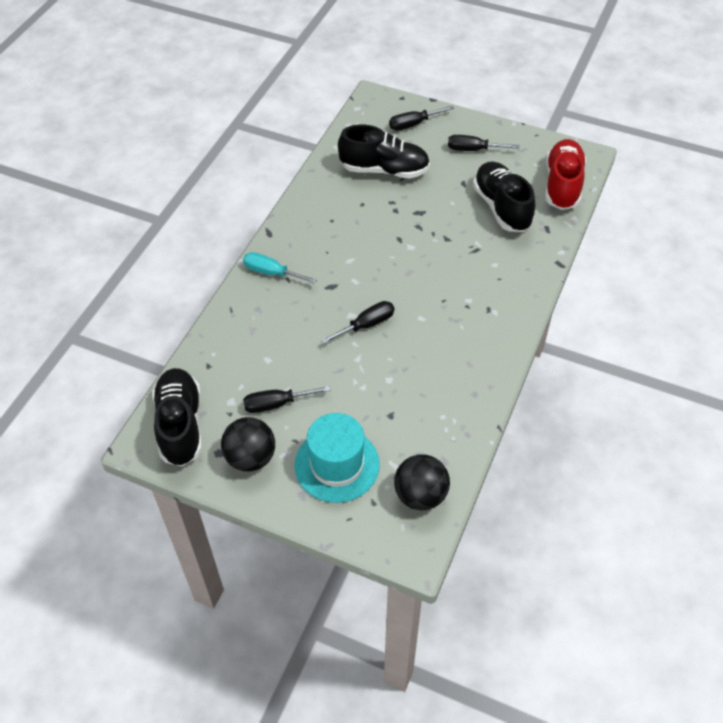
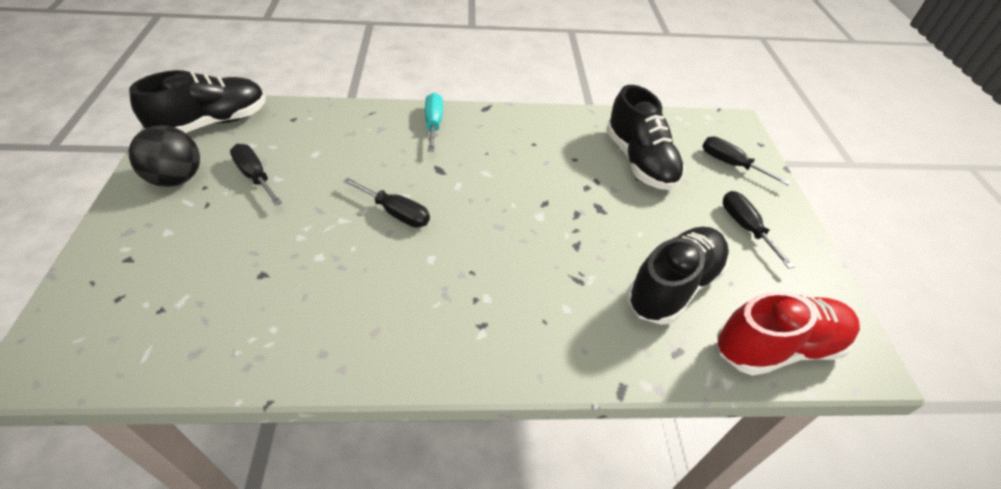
camera: 60 degrees right, 5 degrees down
(337, 465) = (175, 248): turquoise hat -> none
(420, 495) = (131, 343): black ball -> none

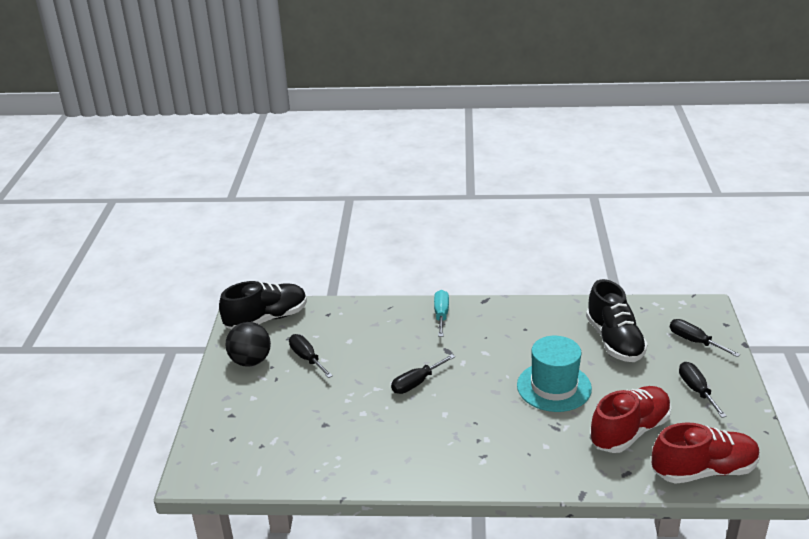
camera: 10 degrees right, 15 degrees down
(396, 213) = (416, 383): black screwdriver -> black screwdriver turned 105 degrees clockwise
(572, 221) = (554, 387): none -> turquoise hat
(673, 286) = (629, 431): black shoe -> red shoe

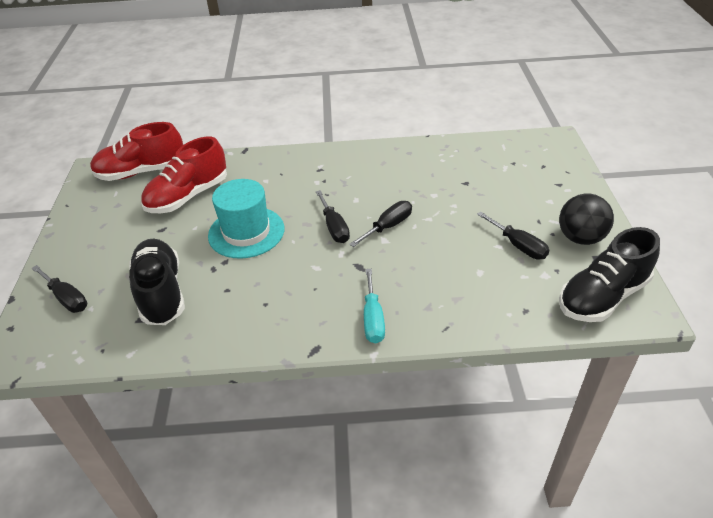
camera: 175 degrees right, 10 degrees up
(696, 390) = (103, 238): black screwdriver -> black screwdriver (334, 227)

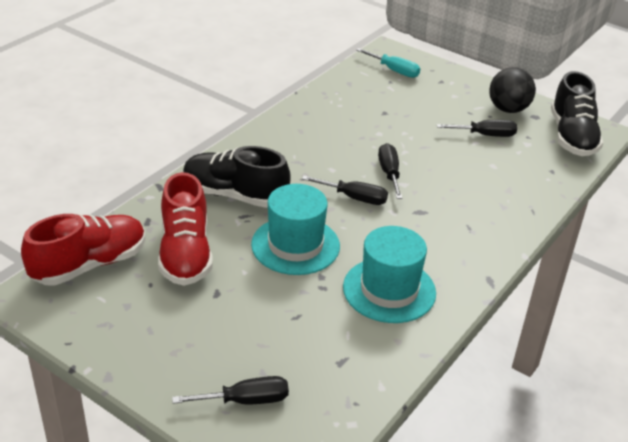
camera: 55 degrees left, 5 degrees down
(141, 172) = (89, 265): red shoe -> red shoe turned 150 degrees counterclockwise
(161, 293) = (318, 333): black shoe -> black shoe (234, 195)
(243, 301) = (389, 290): none -> turquoise hat
(373, 319) = (487, 236): turquoise screwdriver -> turquoise screwdriver (394, 71)

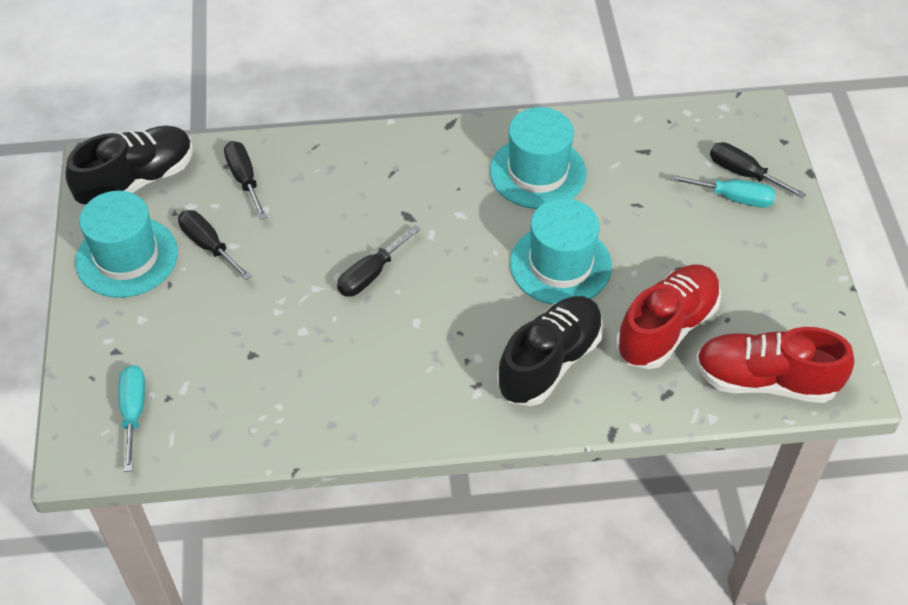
camera: 130 degrees left, 15 degrees up
(232, 373) = (733, 198): none -> turquoise screwdriver
(234, 195) = (549, 362): black shoe -> black shoe turned 120 degrees counterclockwise
(354, 198) = (443, 273): black screwdriver -> black screwdriver (244, 179)
(508, 109) = (127, 257): black ball -> turquoise hat

